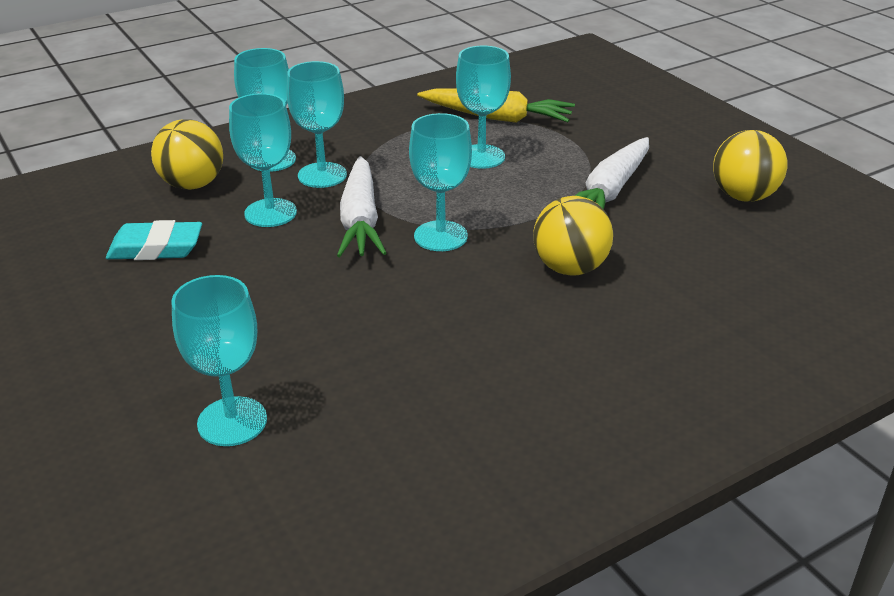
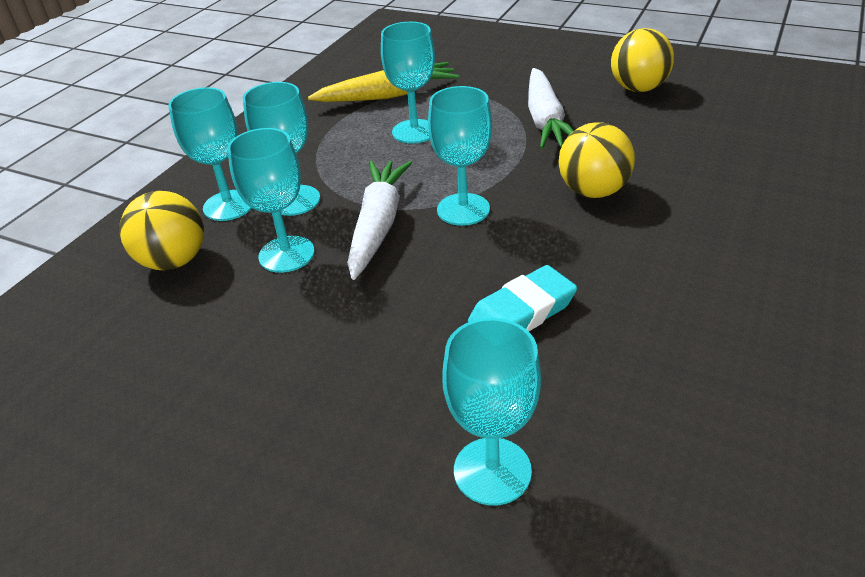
camera: 30 degrees left, 5 degrees up
(156, 248) = (208, 339): turquoise eraser -> turquoise eraser (522, 312)
(360, 220) = (378, 225): white carrot -> white carrot turned 135 degrees counterclockwise

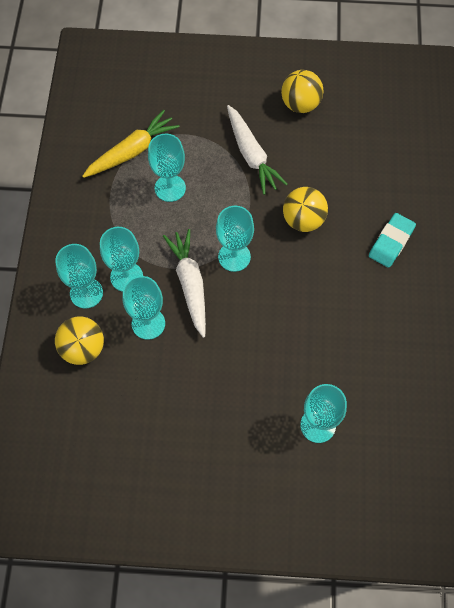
camera: 25 degrees left, 25 degrees up
(522, 312) = (297, 328): turquoise eraser -> turquoise eraser (391, 242)

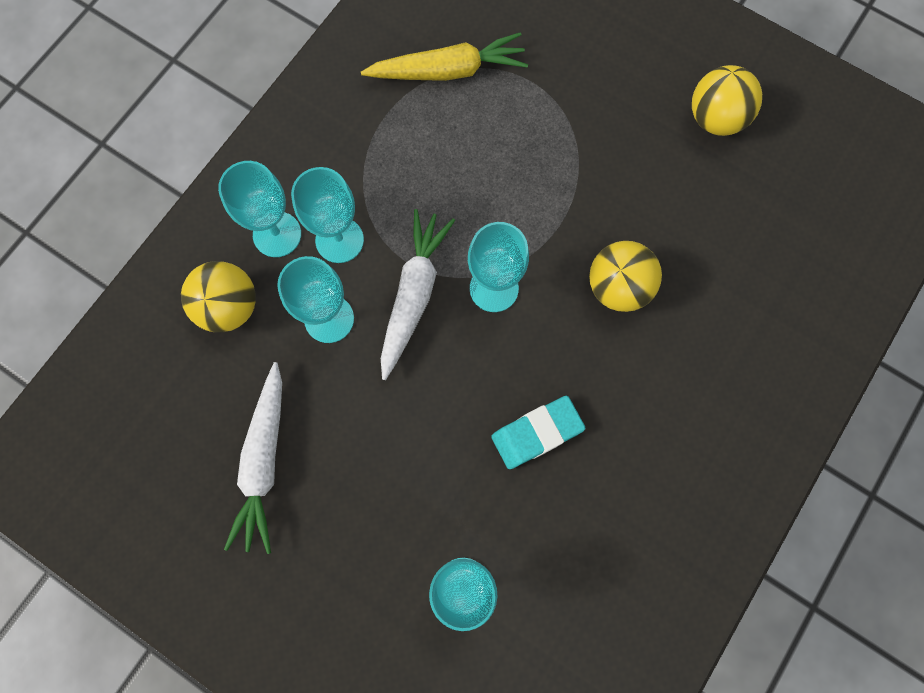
camera: 30 degrees right, 10 degrees up
(170, 188) = (467, 147): turquoise goblet -> none
(251, 155) = (603, 157): white carrot -> white carrot (264, 461)
(391, 242) = (721, 385): turquoise eraser -> turquoise eraser (537, 433)

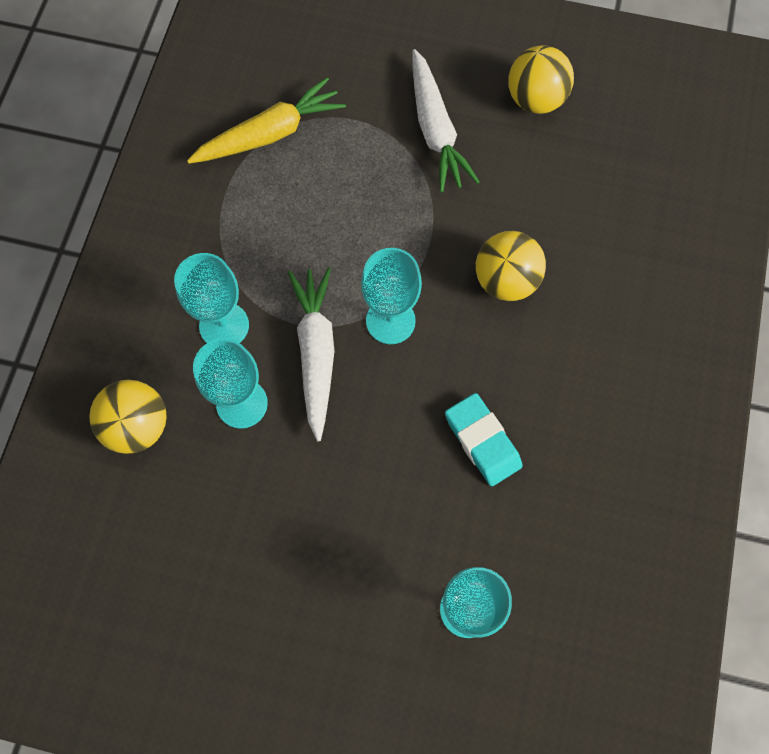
camera: 20 degrees left, 5 degrees down
(264, 461) = (228, 562): white carrot -> white carrot (435, 130)
(277, 234) = (160, 341): turquoise goblet -> none
(537, 433) = (482, 441): turquoise eraser -> turquoise eraser turned 75 degrees counterclockwise

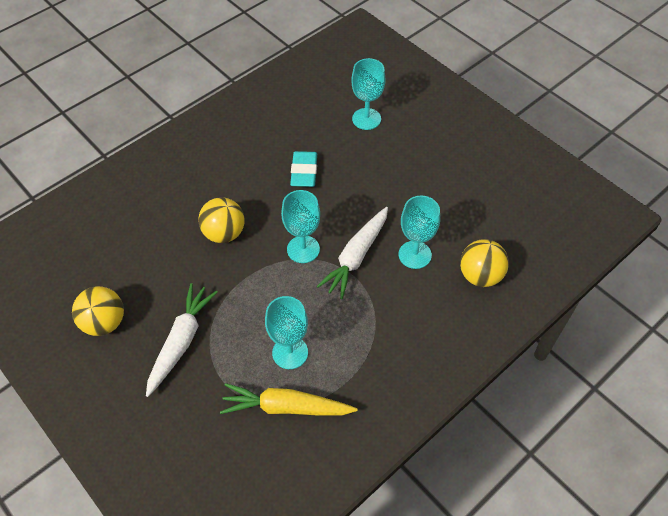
camera: 145 degrees left, 15 degrees down
(224, 325) = (398, 300): turquoise goblet -> turquoise goblet (290, 352)

